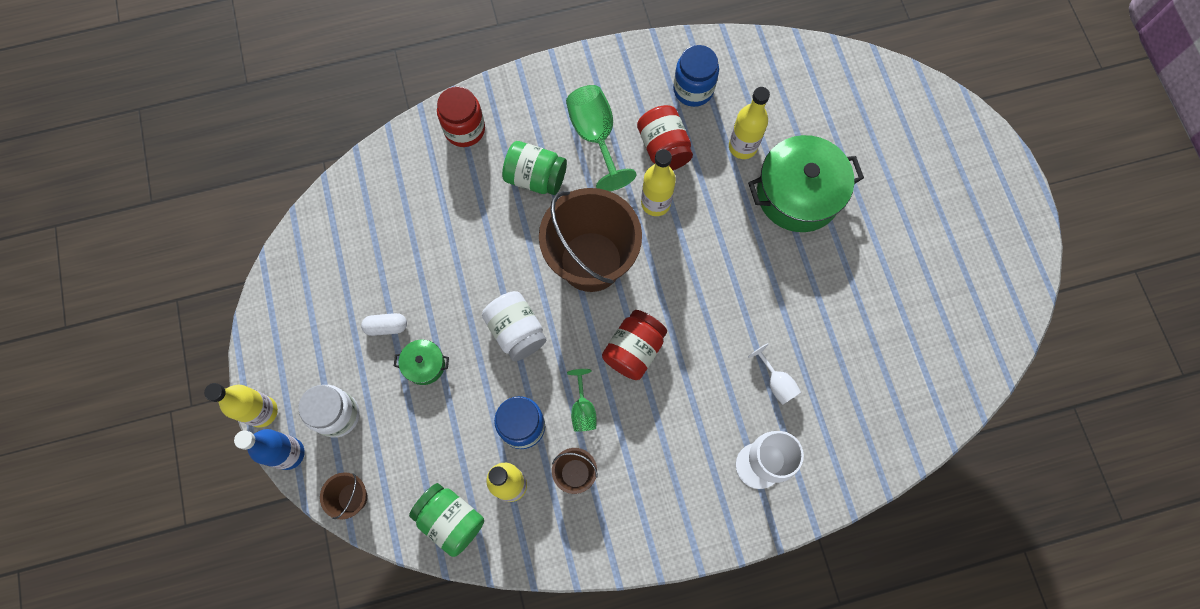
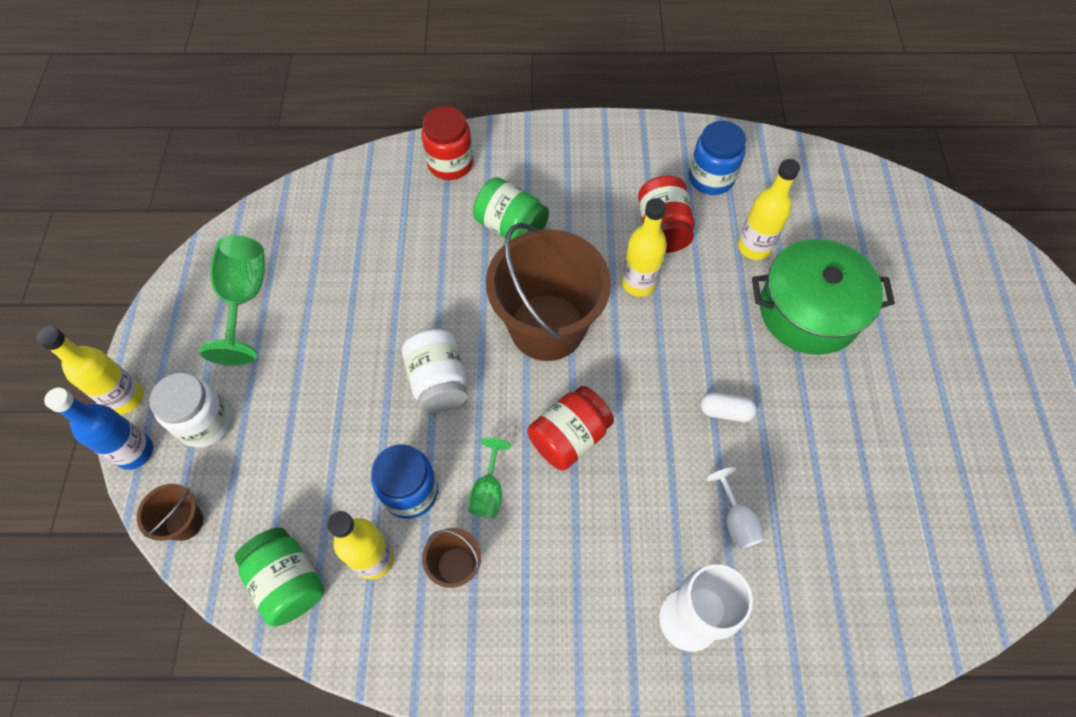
camera: 15 degrees right, 10 degrees down
(386, 327) = (295, 341): white capsule -> white capsule (725, 411)
(424, 365) = (322, 392): green pot -> none
(595, 137) = (589, 201): green goblet -> green goblet (244, 299)

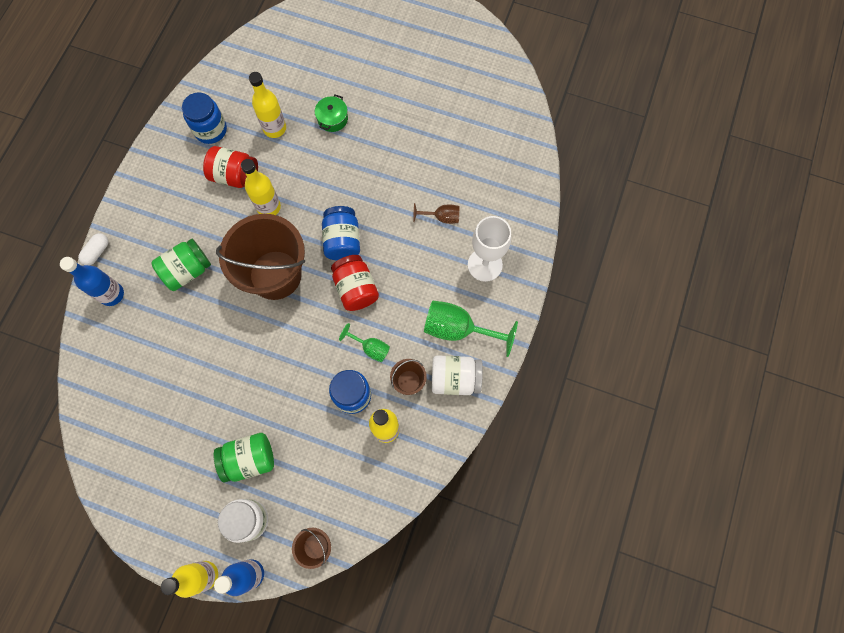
camera: 70 degrees left, 10 degrees up
(244, 299) = (160, 473): green goblet -> green goblet (458, 329)
(288, 581) = (380, 485): green jar -> green jar (249, 459)
(438, 382) = (285, 356): white jar -> white jar (455, 379)
(450, 164) = (112, 294): red jar -> blue bottle
(633, 392) = (342, 240): none -> blue jar
(725, 411) = (376, 194): white capsule -> white capsule (97, 252)
(736, 520) = (441, 217): white goblet -> brown goblet
(809, 311) = (332, 119): green pot -> green pot, size x0.46

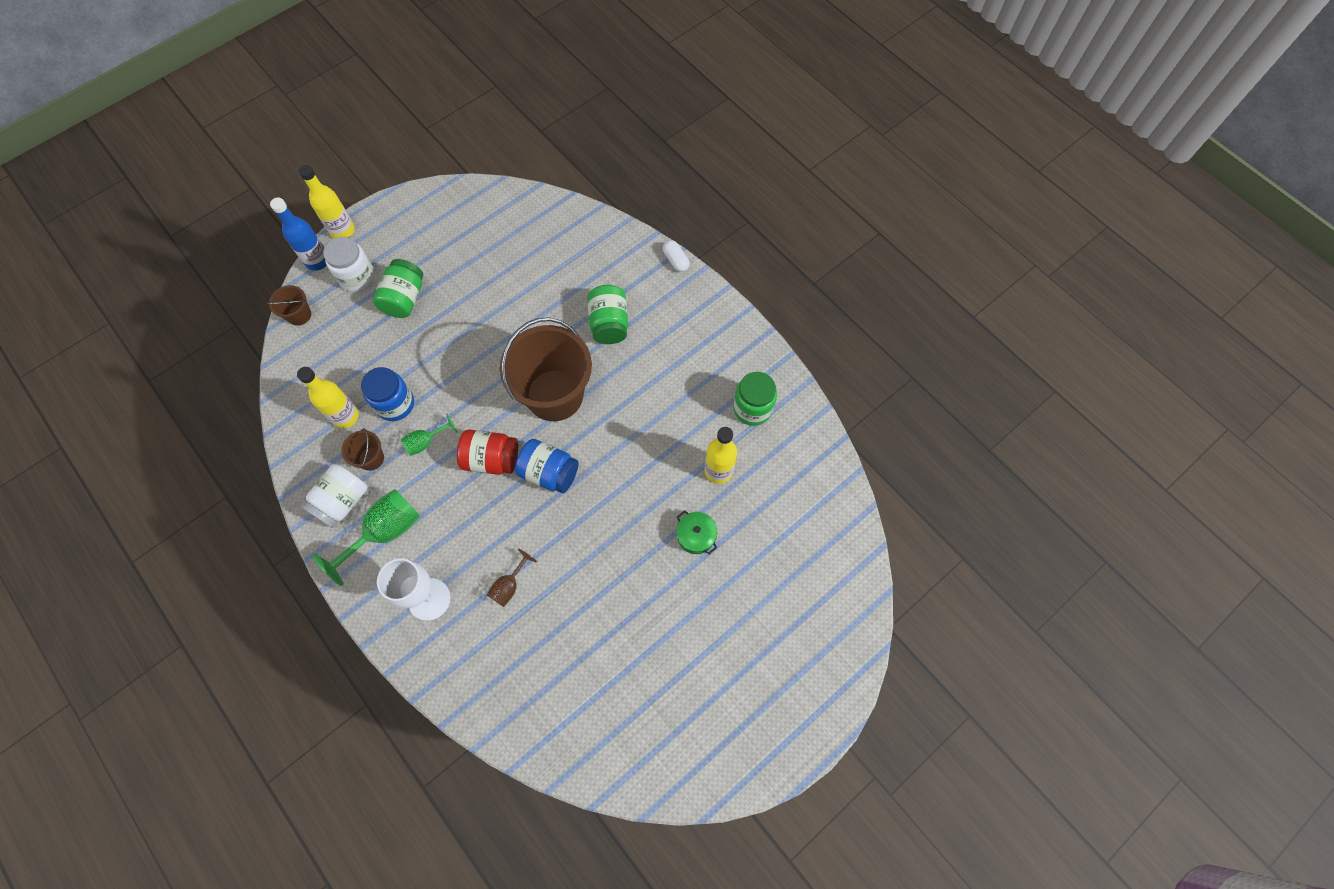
camera: 120 degrees right, 5 degrees down
(112, 294) = (626, 256): blue bottle -> none
(210, 130) = (752, 408): blue jar -> green jar
(235, 176) = (684, 408): red jar -> none
(268, 207) = (630, 422): yellow bottle -> none

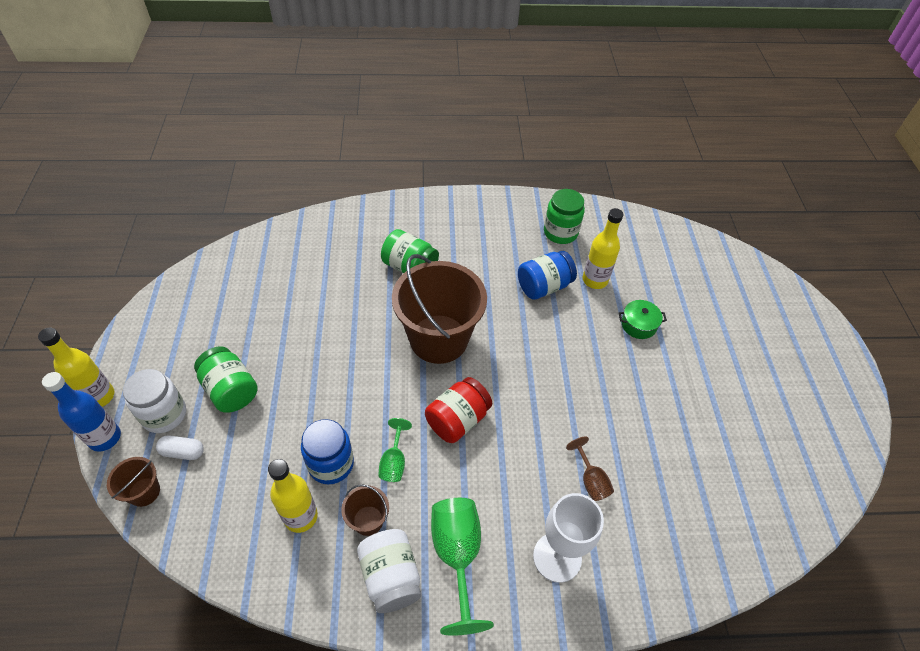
camera: 55 degrees left, 15 degrees down
(549, 473) = (507, 386): blue jar -> blue jar (544, 286)
(676, 260) = (398, 199): white capsule -> white capsule (183, 452)

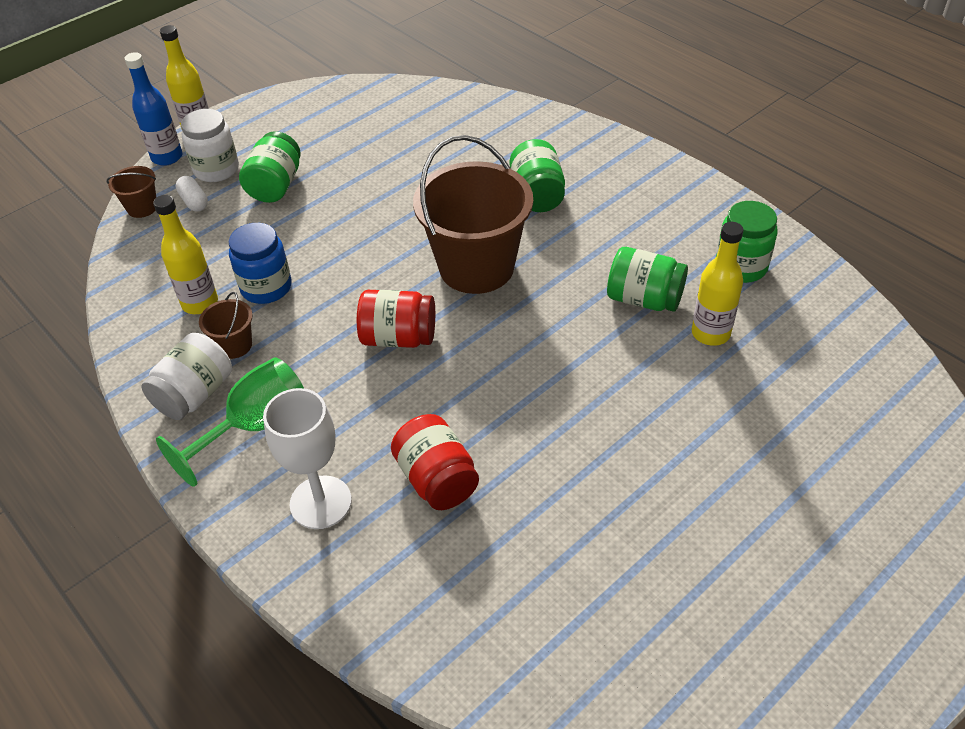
camera: 55 degrees right, 5 degrees down
(394, 461) = (309, 324): green goblet -> none
(544, 286) = (644, 299): blue jar -> green jar
(590, 480) = (437, 479): brown goblet -> red jar
(638, 325) = (695, 406): green pot -> none

